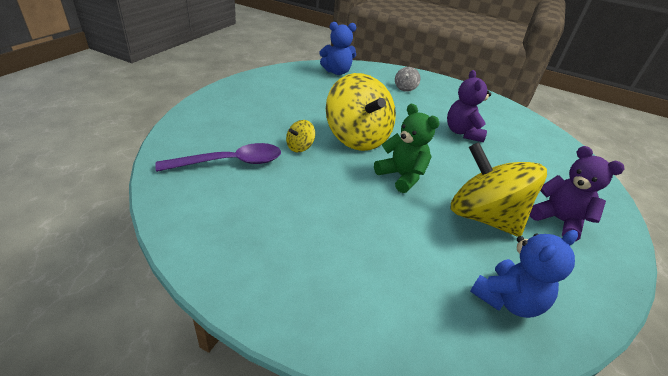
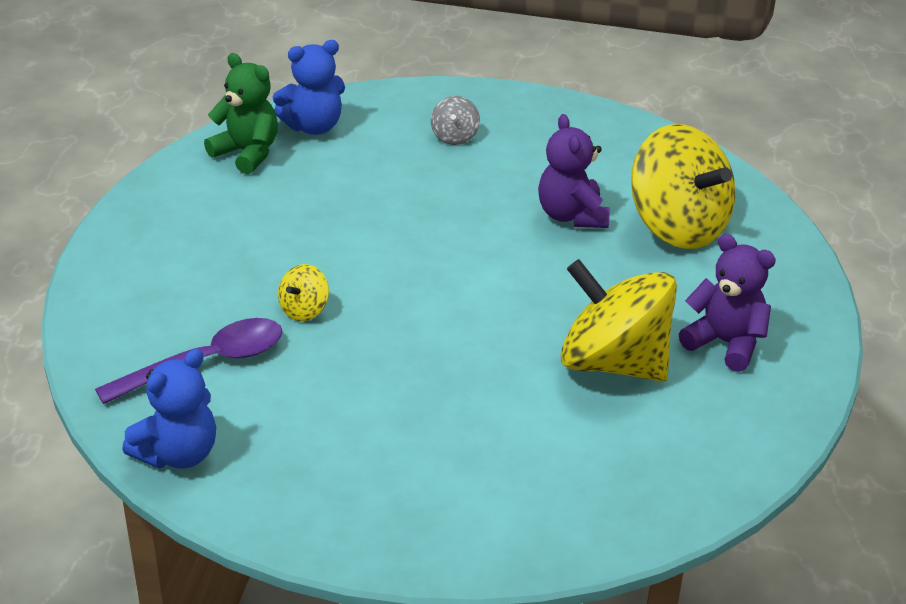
camera: 10 degrees left, 0 degrees up
(357, 138) = (393, 269): yellow spinning top -> yellow spinning top (677, 226)
(401, 176) = (481, 324): green teddy bear -> green teddy bear (247, 153)
(507, 299) = (648, 468): blue teddy bear -> blue teddy bear (178, 454)

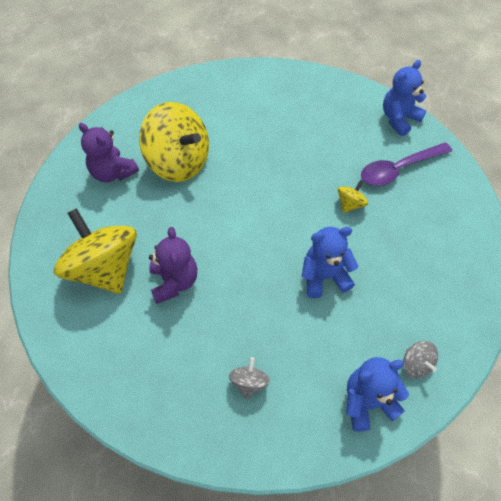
camera: 175 degrees left, 20 degrees up
(247, 153) = (416, 364): green teddy bear -> grey spinning top
(356, 225) = (324, 276): none -> blue teddy bear

